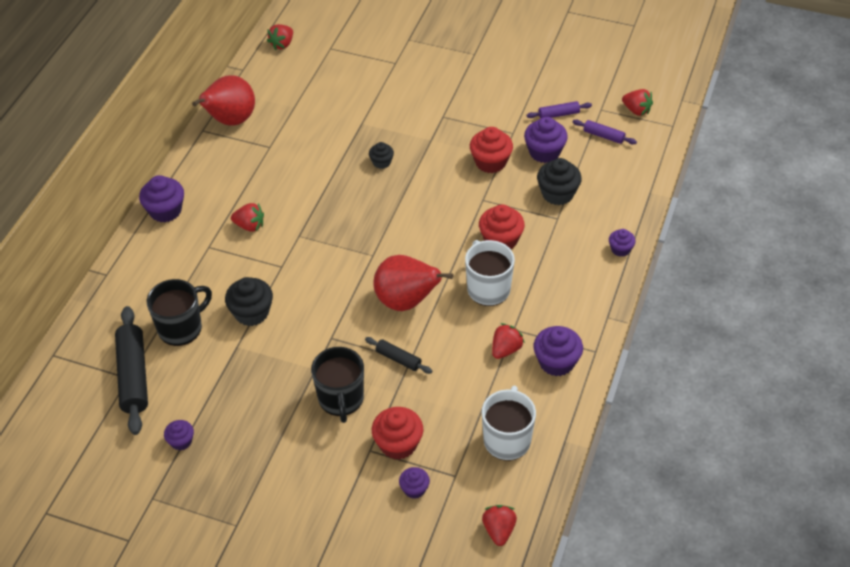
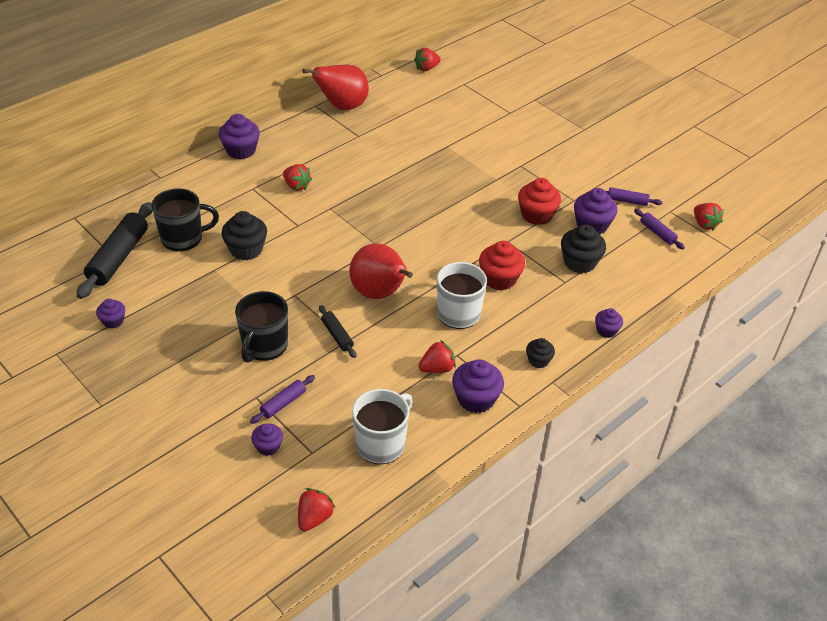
camera: 25 degrees right, 5 degrees down
(381, 162) = (441, 180): black cupcake -> black cupcake (538, 360)
(398, 444) = (283, 403): red cupcake -> purple rolling pin

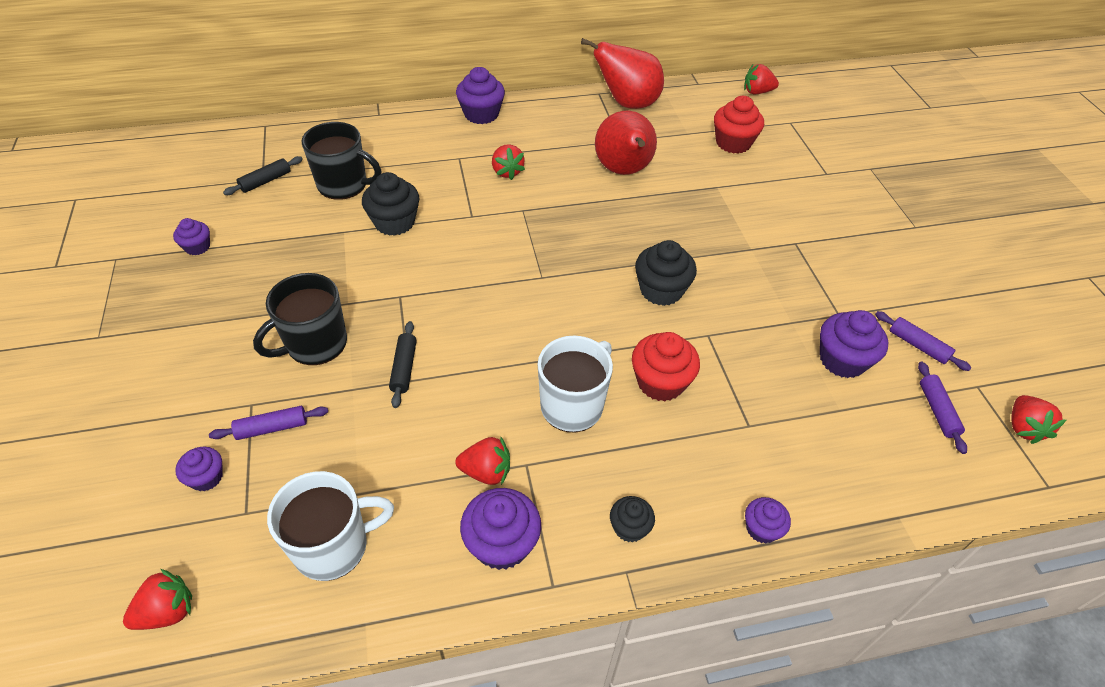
camera: 30 degrees right, 5 degrees up
(118, 257) = (265, 181): black rolling pin -> black rolling pin, size x0.51
(379, 293) = (496, 336): red pear -> red pear (623, 171)
(536, 215) = (772, 315): red cupcake -> red cupcake (733, 143)
(579, 262) = (789, 406): black cupcake -> black cupcake (661, 290)

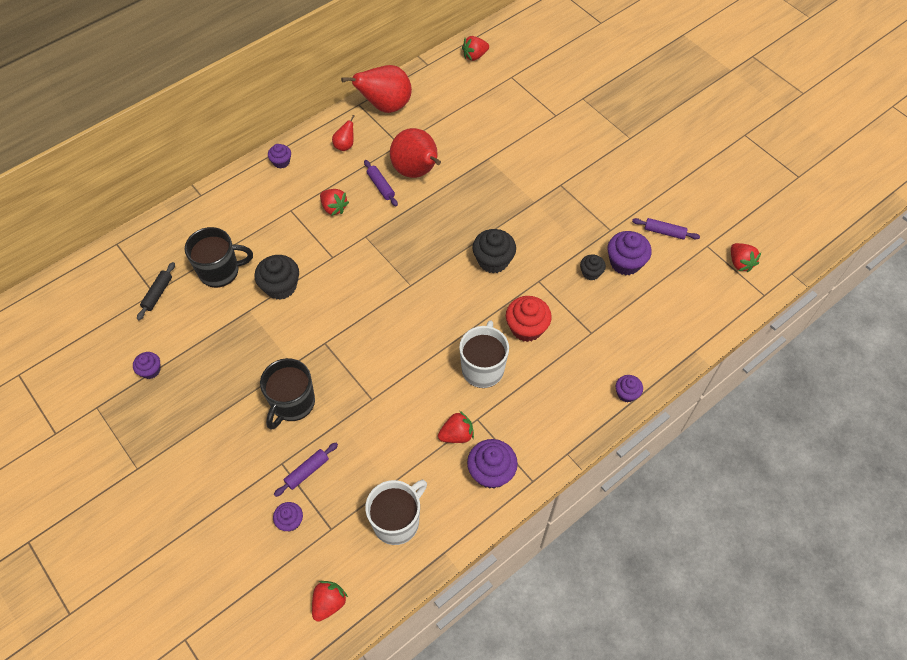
camera: 25 degrees left, 10 degrees up
(404, 368) = (363, 393): black rolling pin -> none
(481, 114) = (281, 162): purple cupcake -> purple cupcake, size x0.58
(559, 122) = (345, 145): none -> red pear
(629, 527) = (556, 428): black cupcake -> black cupcake (591, 273)
(733, 143) = (480, 113): red cupcake -> none
(937, 411) = (691, 273): purple rolling pin -> purple rolling pin (381, 186)

